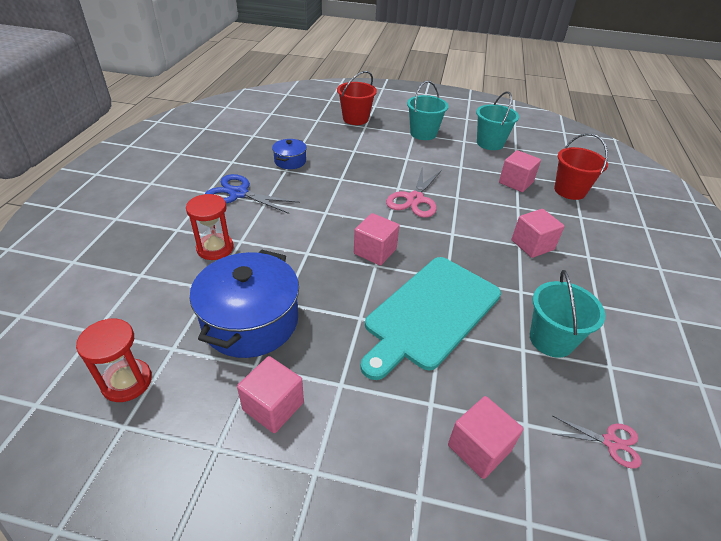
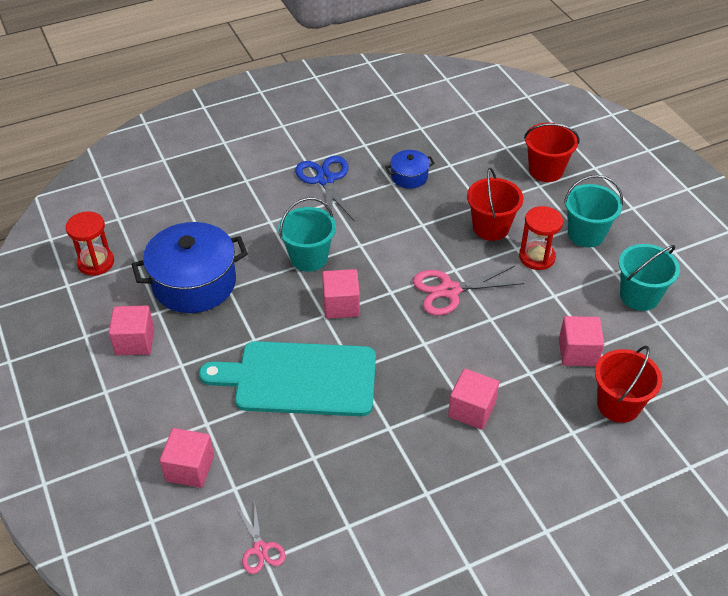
camera: 55 degrees right, 5 degrees up
(215, 248) = (247, 214): red hourglass -> red hourglass (537, 257)
(378, 158) = (490, 227): none -> red bucket
(551, 339) = (343, 472): turquoise bucket -> turquoise bucket (309, 258)

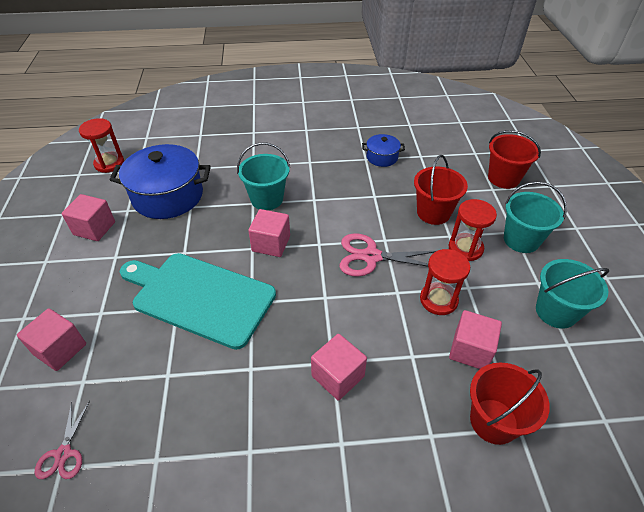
camera: 20 degrees right, 0 degrees up
(325, 180) = (313, 145): blue scissors -> none
(532, 315) = (438, 300): none -> red hourglass

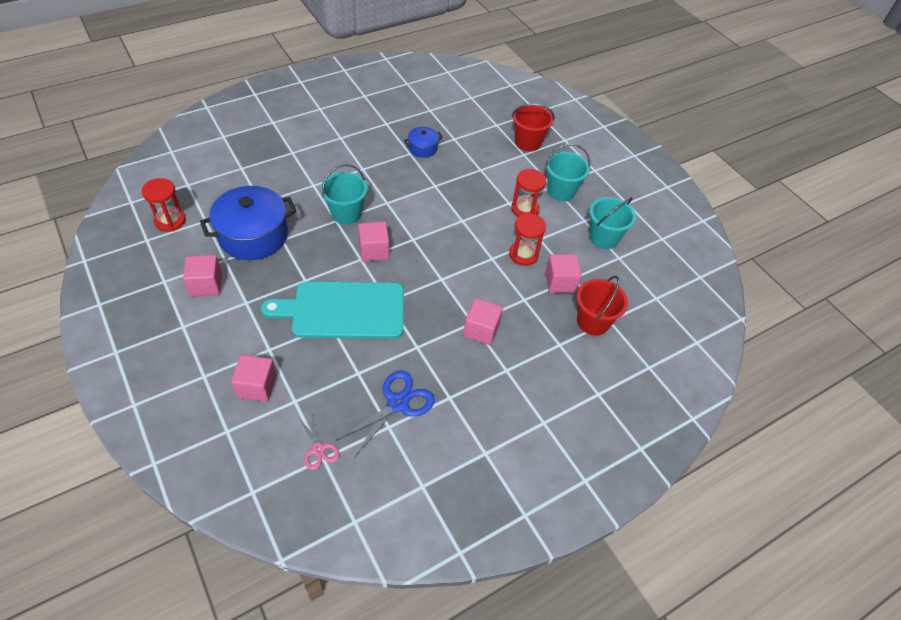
camera: 30 degrees left, 5 degrees up
(185, 433) = (397, 403): none -> blue scissors
(371, 256) = (459, 237): pink scissors -> none
(433, 213) = (488, 187): red bucket -> none

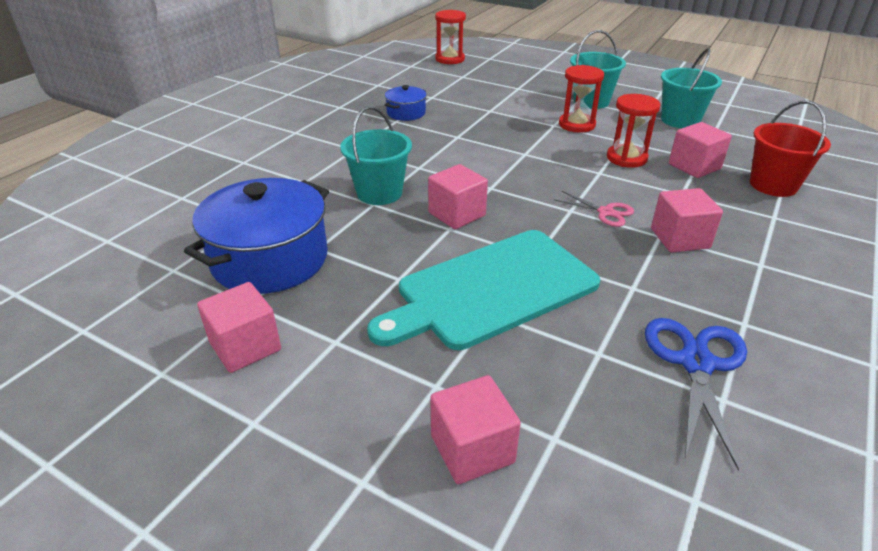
camera: 25 degrees left, 15 degrees down
(170, 221) = (110, 291): red hourglass -> red hourglass (450, 59)
(318, 449) = (672, 490): pink scissors -> pink scissors (605, 212)
(528, 142) = (510, 79): red bucket -> none

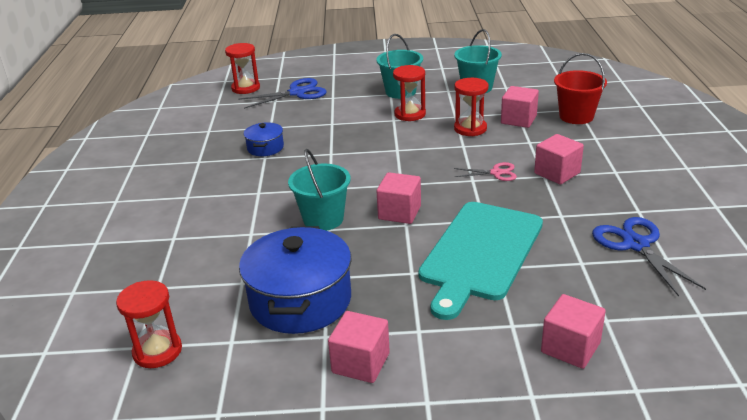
camera: 30 degrees left, 5 degrees down
(114, 251) = (157, 351): none -> red hourglass
(489, 75) = (297, 93): none -> blue scissors

